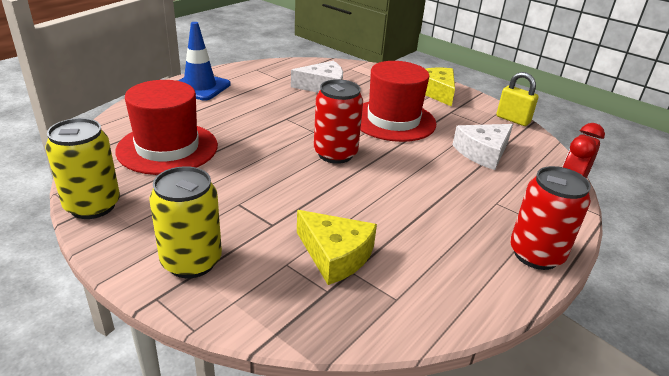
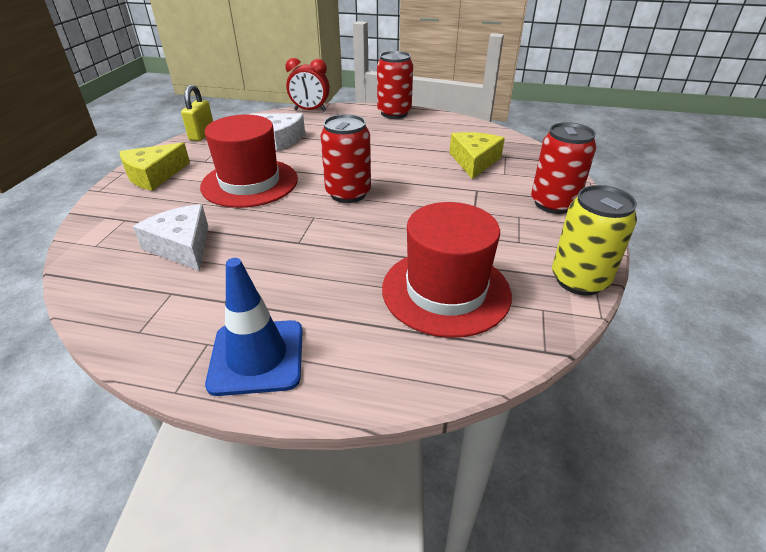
camera: 115 degrees left, 5 degrees up
(191, 261) = (553, 204): yellow can -> red can

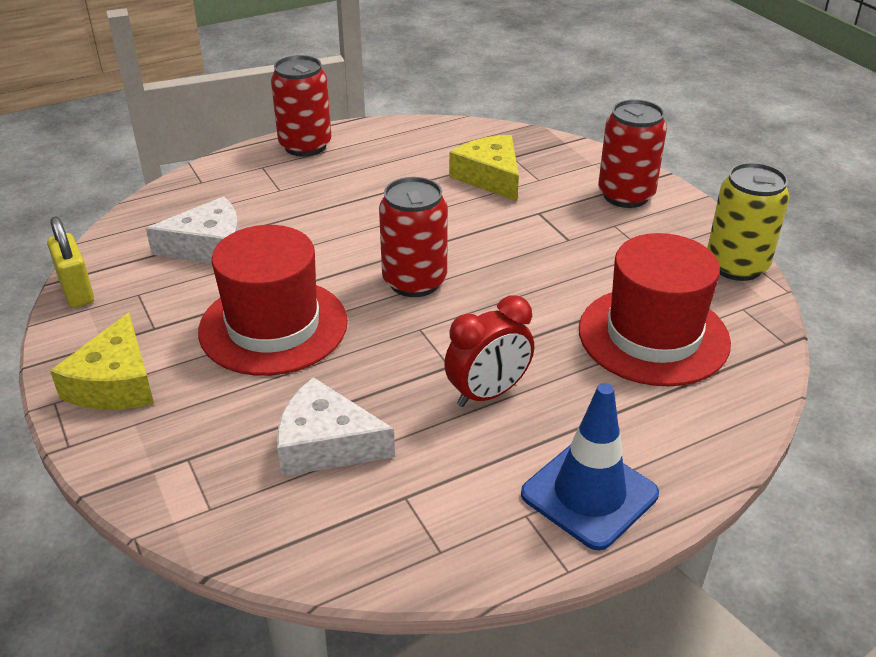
camera: 40 degrees left, 0 degrees up
(310, 110) = (180, 185): red clock -> red clock (488, 393)

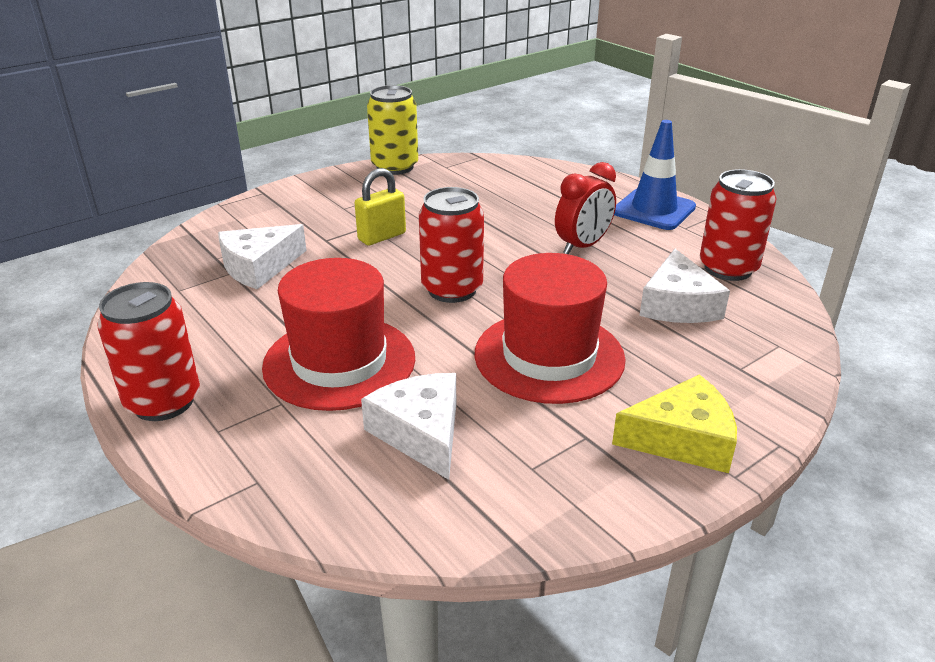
camera: 100 degrees left, 5 degrees down
(77, 291) = (548, 527): yellow padlock -> yellow padlock (382, 236)
(488, 393) = (582, 246): red clock -> red clock turned 90 degrees clockwise
(490, 177) = (259, 266): yellow cheese -> white cheese
(626, 195) = (295, 204): red can -> red can (728, 268)
(653, 336) = (489, 193): red hat -> red hat (339, 362)

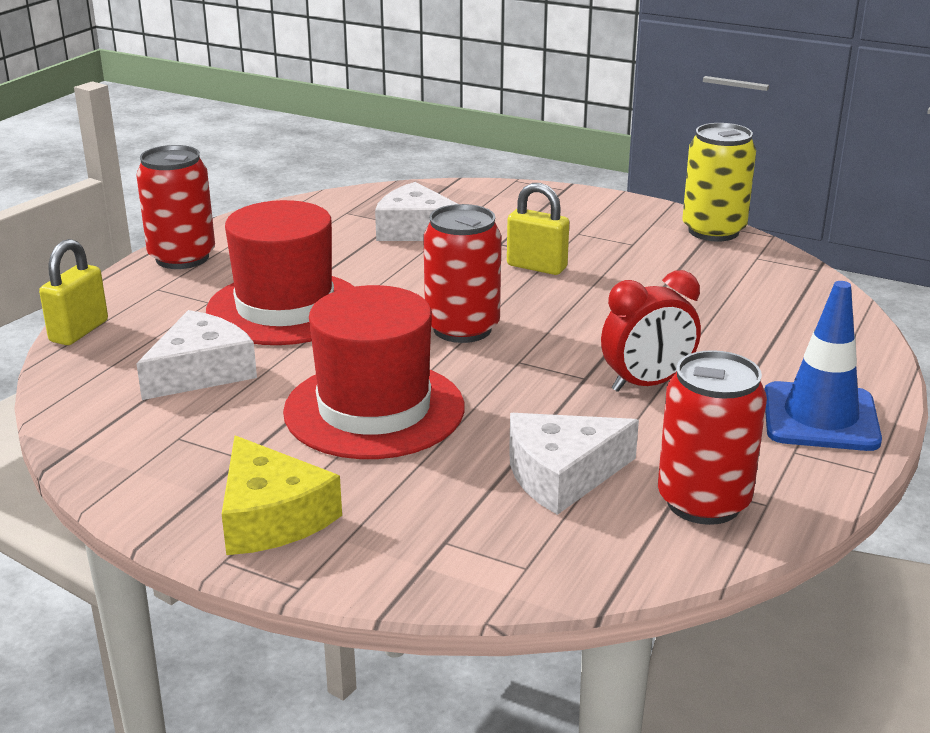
camera: 65 degrees right, 5 degrees down
(264, 503) = (79, 331): none -> yellow padlock
(582, 246) = (647, 384): red clock -> red clock turned 45 degrees counterclockwise

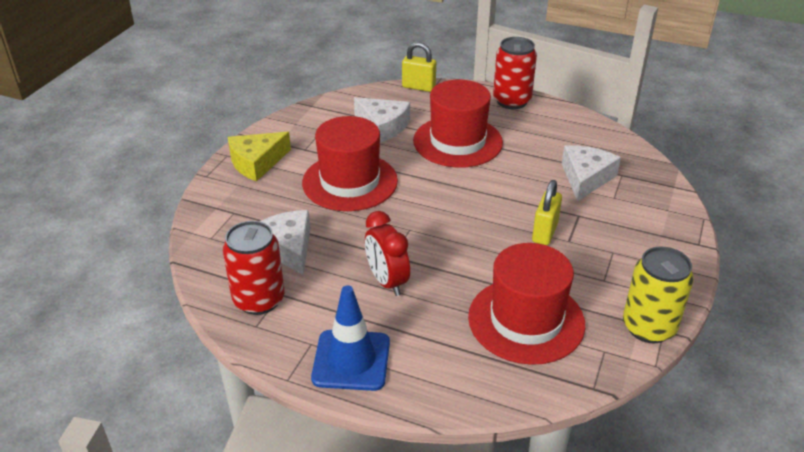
camera: 85 degrees right, 10 degrees up
(462, 328) = (446, 205): red can -> none
(714, 294) = (526, 320): none -> red hat

